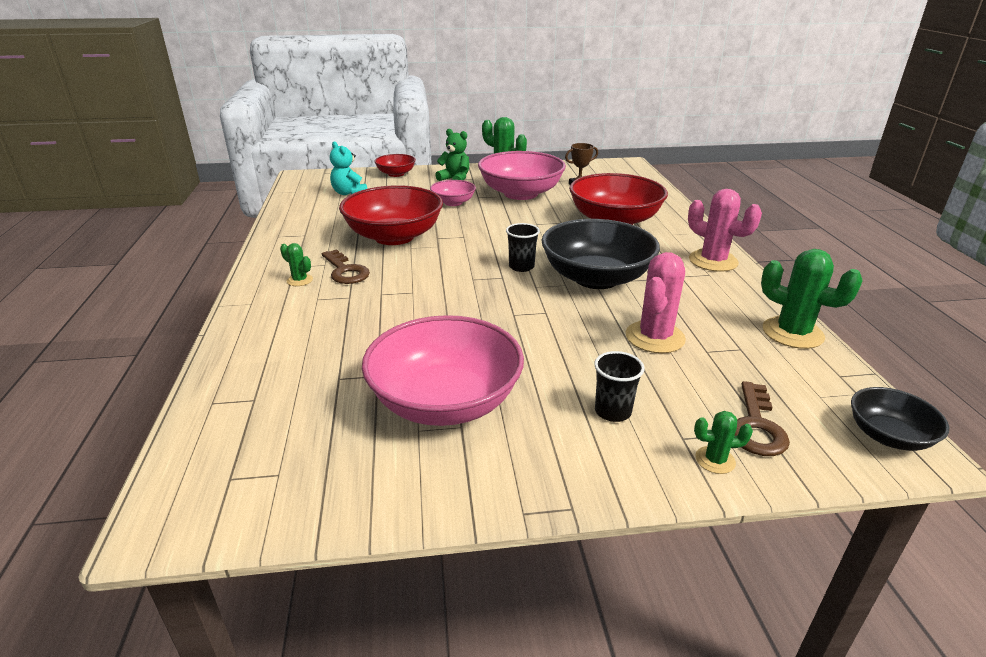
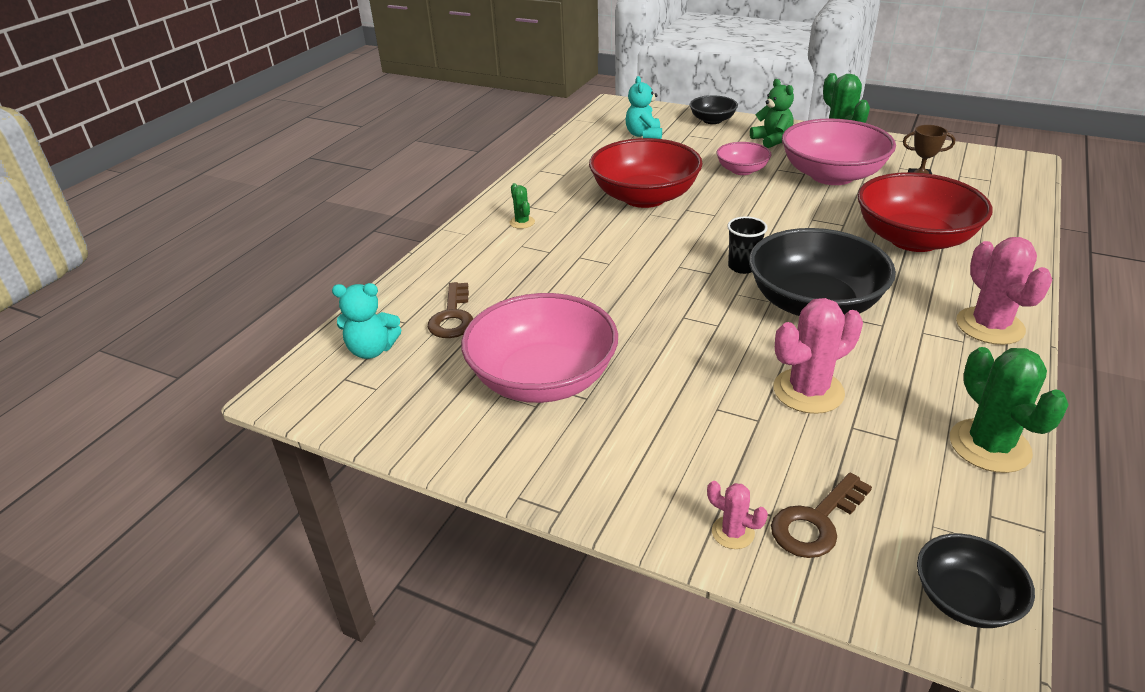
camera: 35 degrees right, 5 degrees up
(239, 438) = (372, 350): none -> turquoise teddy bear
(345, 271) = (568, 224): brown key -> brown key (452, 317)
(396, 174) = (712, 120): red bowl -> black bowl
(612, 411) = (681, 447): black cup -> none
(715, 460) = (733, 532): green cactus -> pink cactus

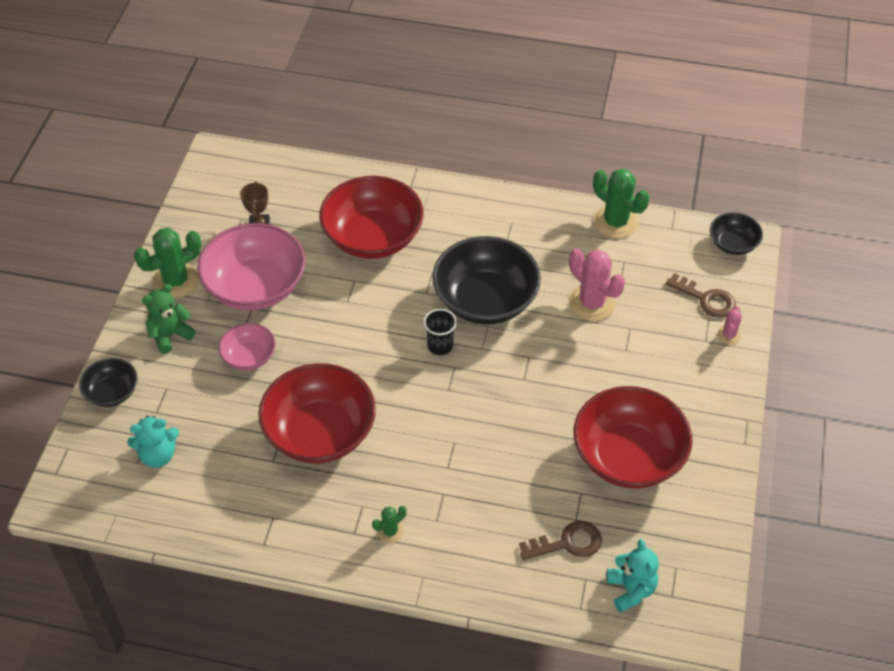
camera: 105 degrees left, 15 degrees up
(543, 379) = (628, 456): pink bowl -> red bowl
(989, 326) = (490, 208): pink cactus -> none
(989, 446) = (615, 222): green cactus -> green cactus turned 75 degrees clockwise

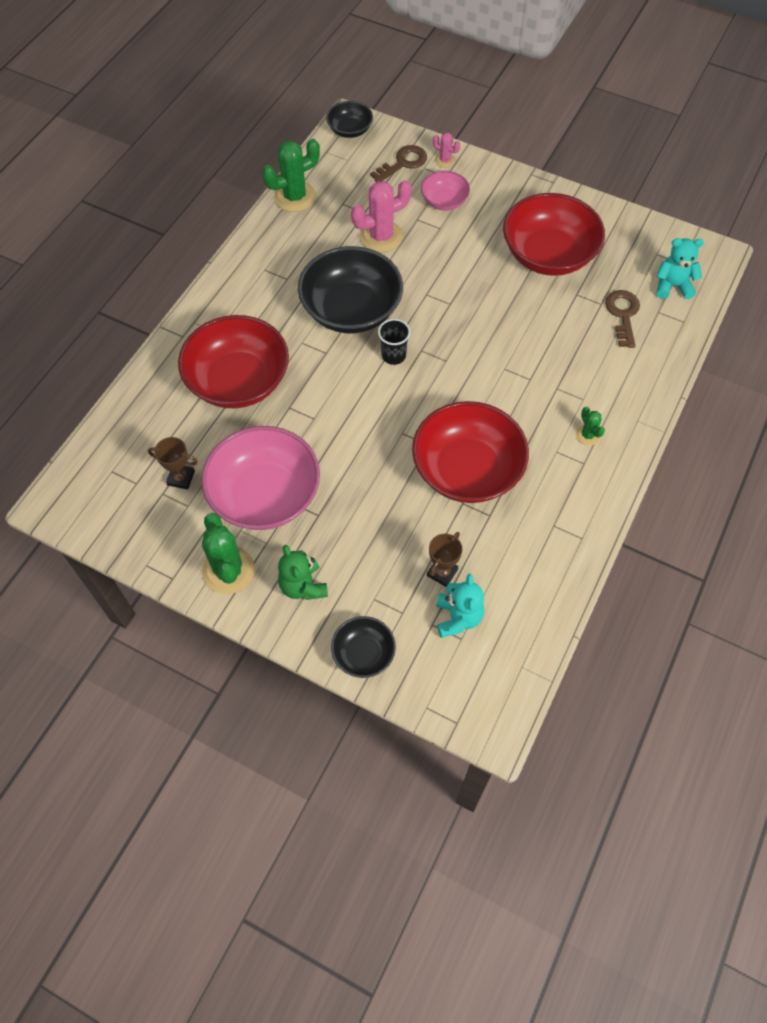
camera: 75 degrees left, 10 degrees up
(202, 434) = (442, 572): none -> brown trophy
(249, 357) = (356, 515): pink bowl -> pink bowl (444, 201)

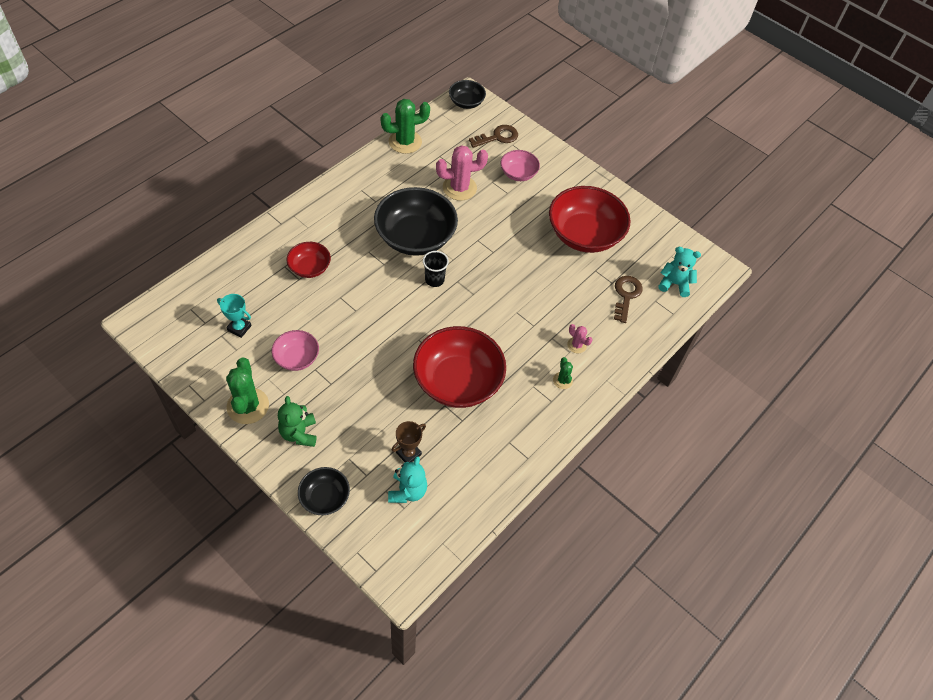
camera: 10 degrees right, 5 degrees down
(181, 478) = (239, 328): brown trophy -> turquoise trophy
(238, 381) = (310, 267): red bowl -> red bowl, size x0.51
(265, 495) = (297, 358): pink bowl -> pink bowl, size x0.51
(445, 160) = (531, 143): pink cactus -> pink cactus (576, 345)

